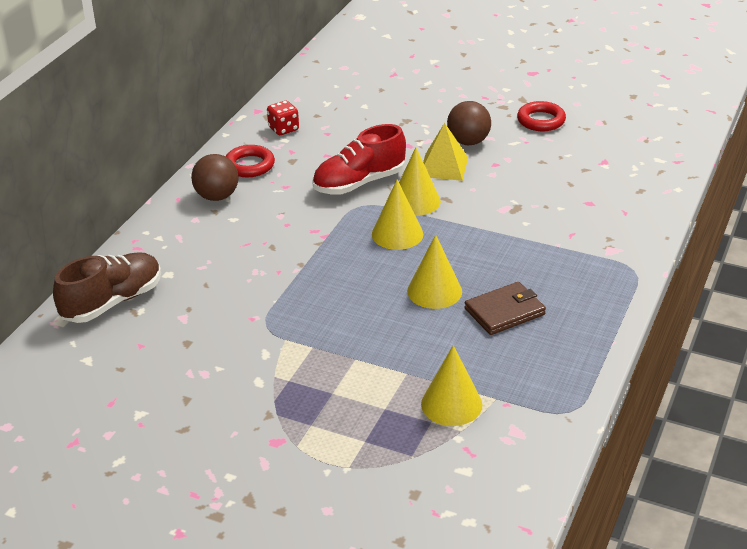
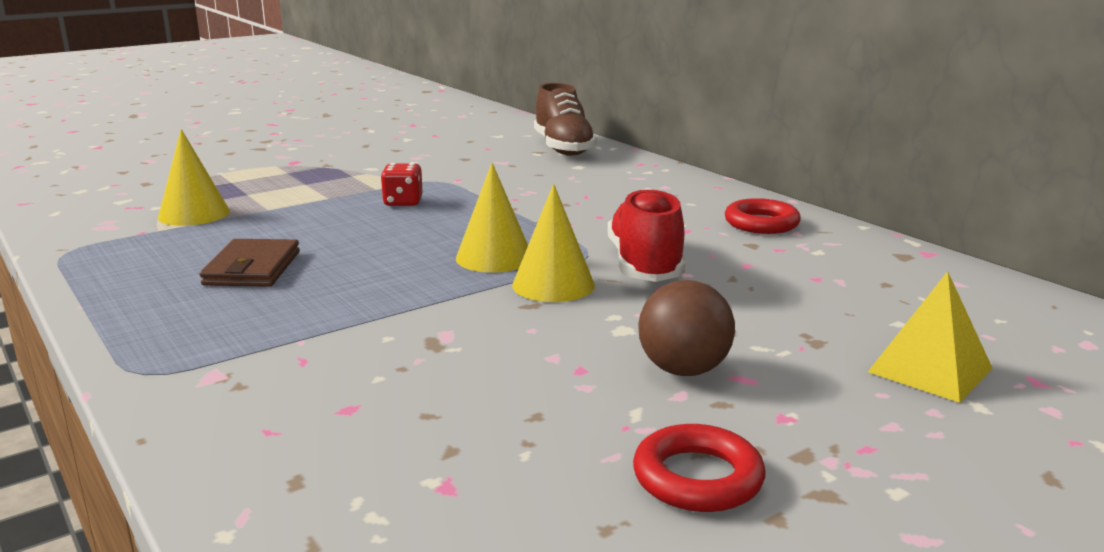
camera: 120 degrees right, 15 degrees down
(217, 196) = (702, 200): brown ball -> none
(283, 129) = (852, 256): red dice -> red dice (403, 202)
(434, 291) = (355, 247): yellow cone -> none
(443, 166) = (623, 327): yellow pyramid -> yellow pyramid (930, 370)

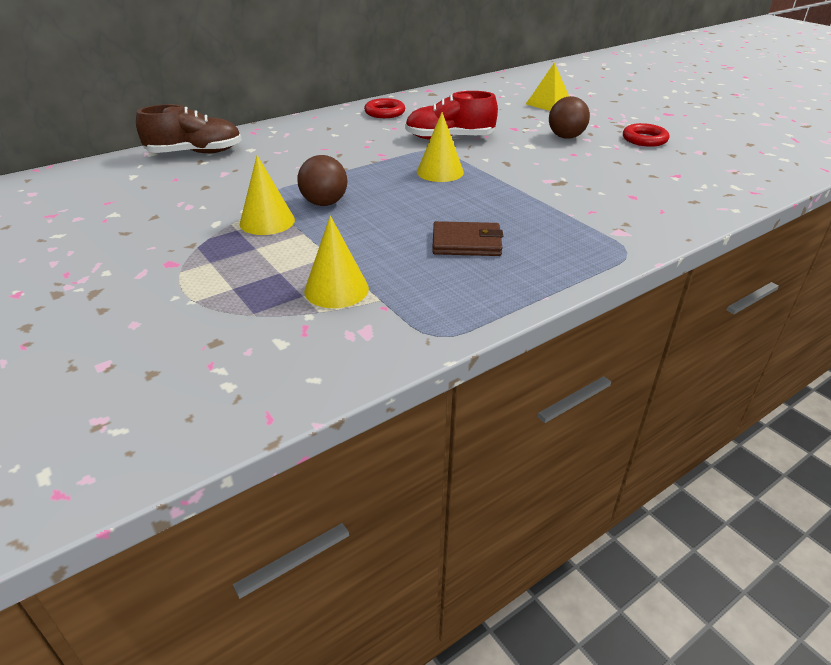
camera: 90 degrees left, 15 degrees up
(403, 202) = (324, 203): red dice -> brown ball
(553, 285) = (479, 158): yellow cone -> yellow cone (267, 221)

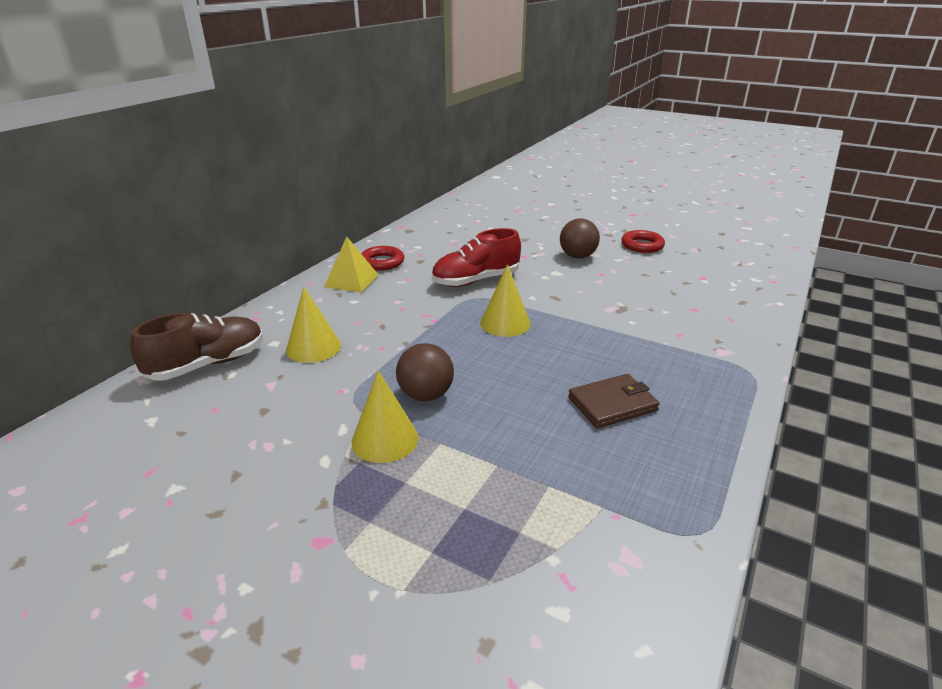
camera: 25 degrees left, 5 degrees down
(336, 289) = (547, 510): yellow cone -> yellow cone (313, 347)
(549, 104) = (527, 222): yellow pyramid -> yellow pyramid (351, 280)

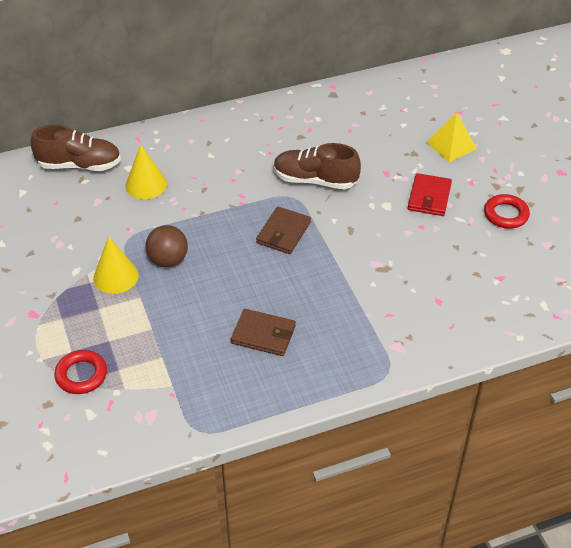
camera: 40 degrees right, 15 degrees up
(351, 280) = (230, 133): yellow pyramid -> yellow pyramid (451, 145)
(382, 262) = (271, 123): red ring -> red ring (81, 375)
(476, 280) = (315, 180): red shoe -> brown shoe
(505, 323) = (283, 233): yellow cone -> brown wallet
(577, 256) = (429, 197): brown ball -> red wallet

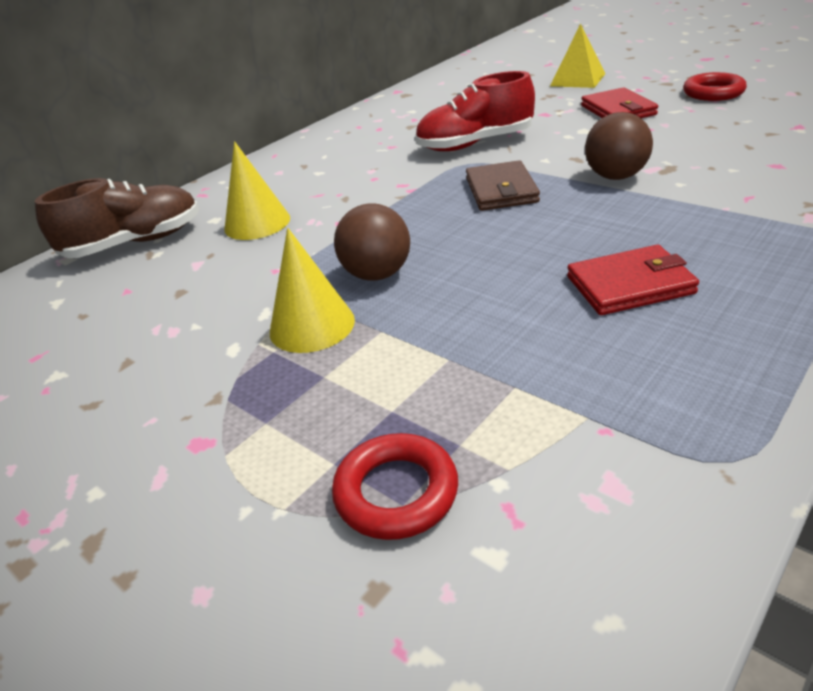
camera: 25 degrees left, 10 degrees down
(263, 335) = (630, 285): brown wallet -> red wallet
(315, 180) = (475, 144): brown shoe -> red shoe
(350, 258) = (615, 176): none -> brown ball

